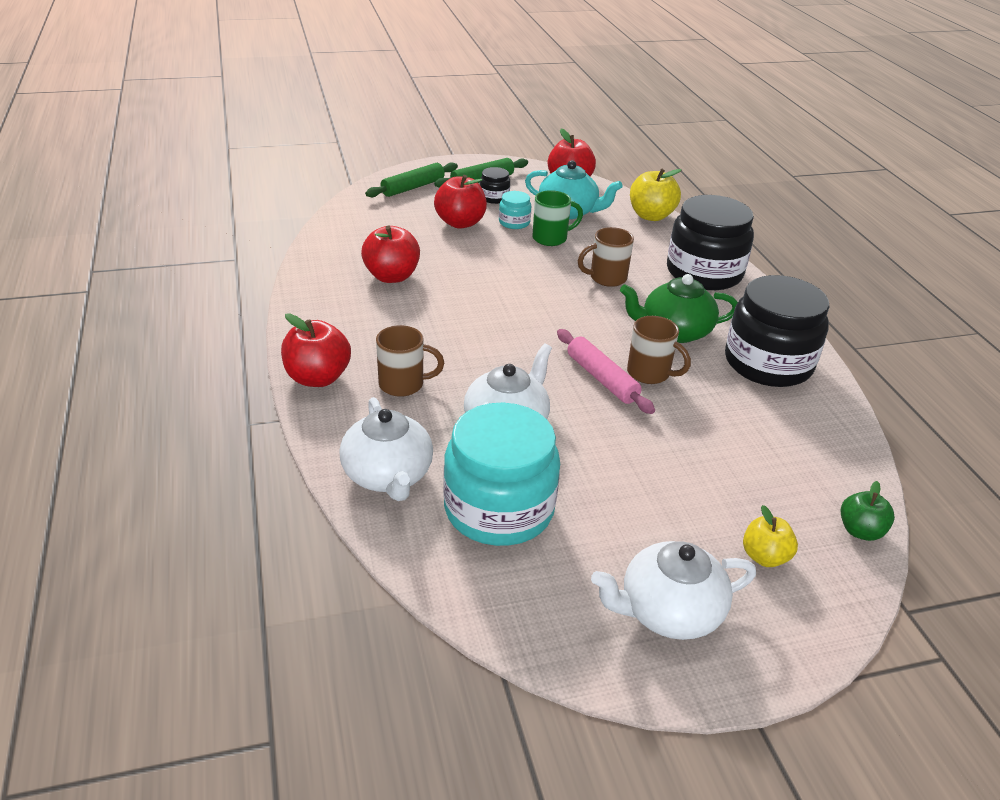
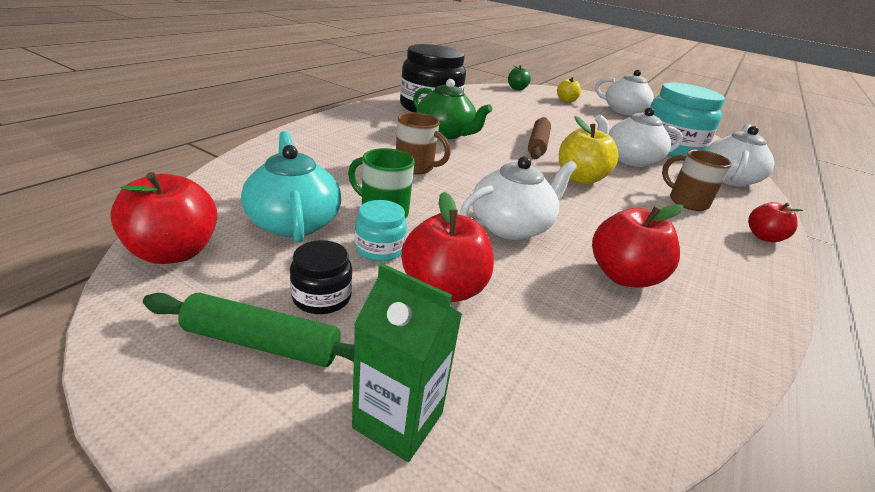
camera: 135 degrees left, 5 degrees down
(317, 378) = (763, 237): red apple -> red apple, size x0.63
(413, 187) = (398, 420): green rolling pin -> green carton
(484, 271) = (511, 226): none -> white teapot
(602, 378) = (537, 144): pink rolling pin -> brown rolling pin
(650, 373) = (504, 133): brown mug -> none
(651, 216) = (240, 173): yellow apple -> yellow apple (580, 179)
(704, 273) = (339, 134): black jar -> none

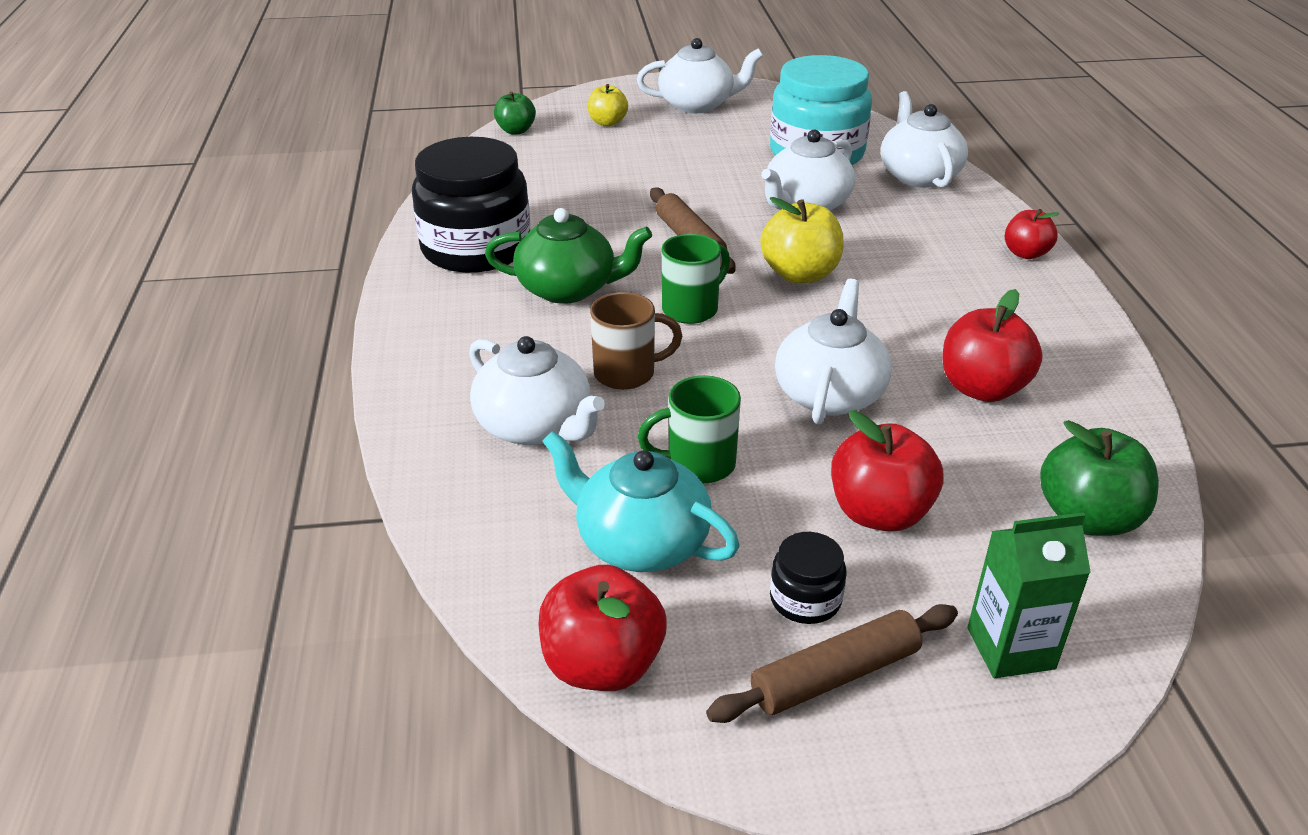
camera: 35 degrees left, 5 degrees up
(262, 343) = (835, 675): green rolling pin -> brown rolling pin
(337, 162) = (535, 426): none -> white teapot
(379, 248) = (766, 511): turquoise jar -> none
(493, 164) = (692, 309): none -> green mug
(598, 389) = (1088, 518): none -> green apple
(686, 201) = (923, 243): brown mug -> none

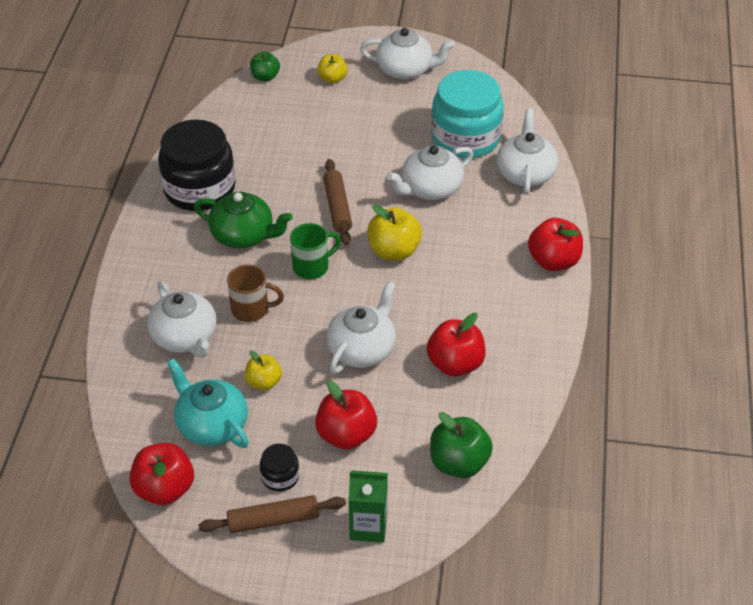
camera: 15 degrees right, 10 degrees up
(698, 464) = (264, 382): green mug -> yellow apple
(1026, 253) = (553, 261): red apple -> red apple, size x1.59

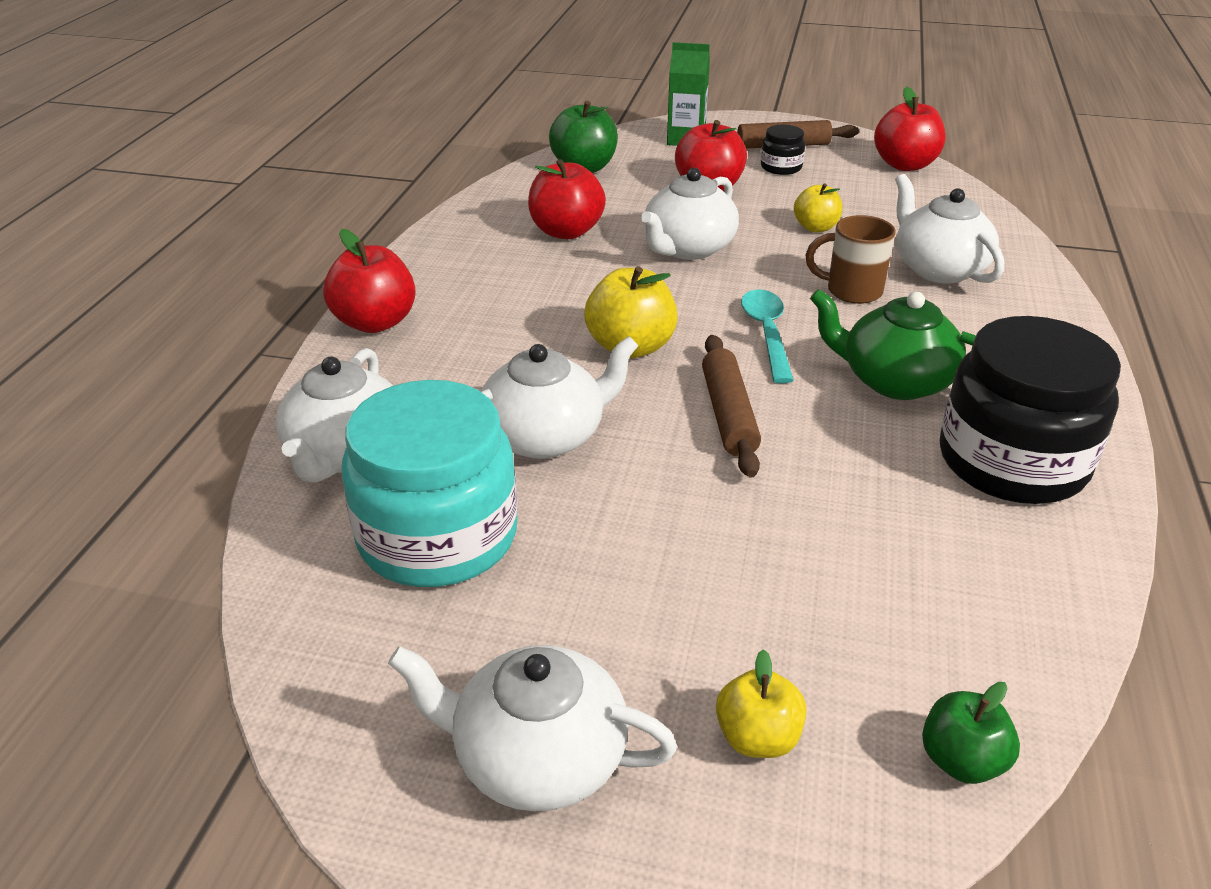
camera: 175 degrees left, 10 degrees down
(211, 425) = (870, 201): turquoise teapot -> none
(312, 267) = (767, 334): green mug -> turquoise spoon

